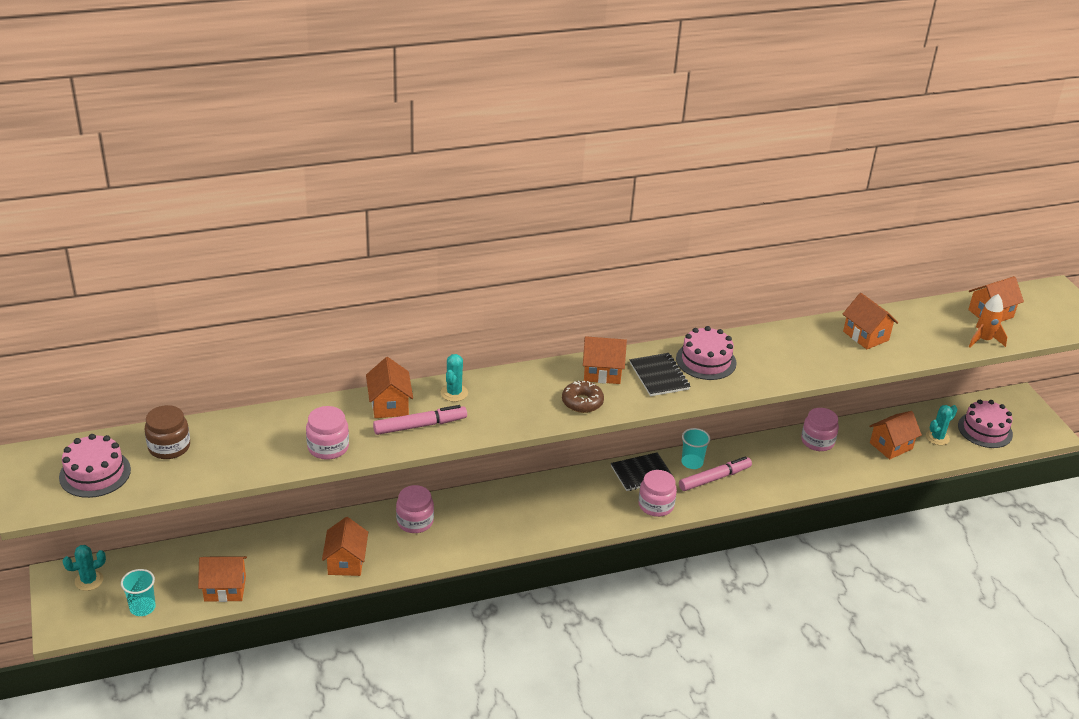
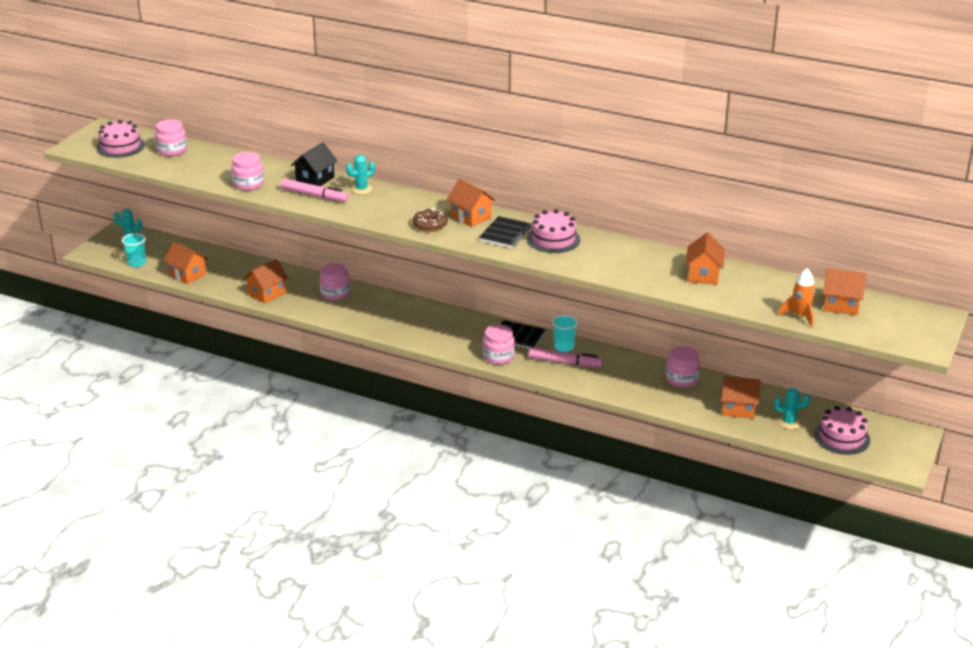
camera: 45 degrees right, 5 degrees down
(169, 447) = (172, 150): brown jar -> pink jar
(389, 405) = (315, 179): orange house -> black house

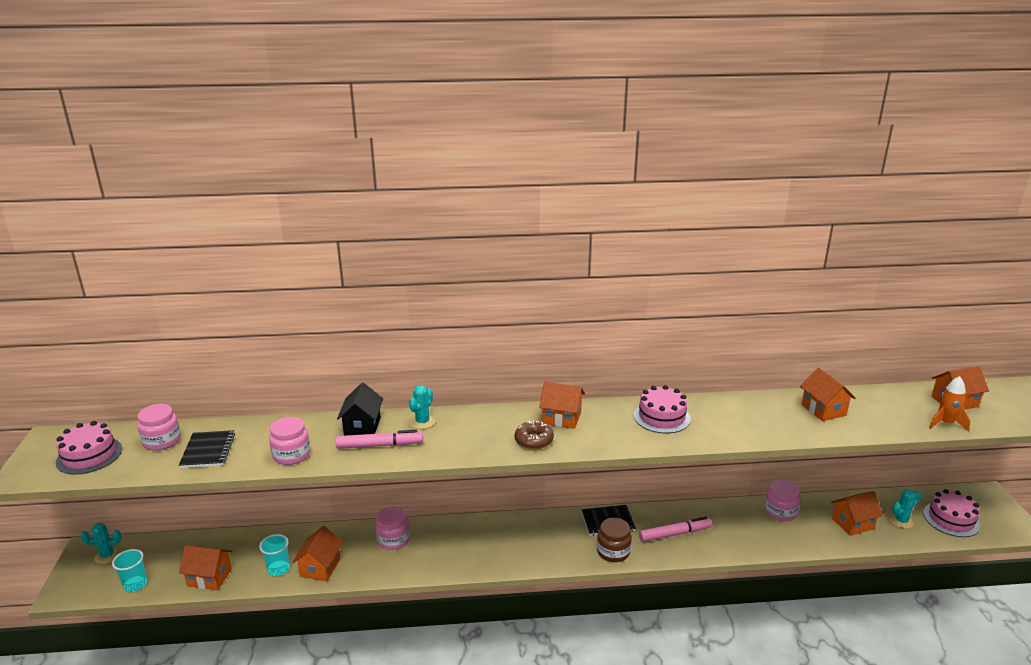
camera: 30 degrees left, 5 degrees down
(498, 357) = (613, 551): pink jar -> brown jar
(505, 234) = (613, 425): black notebook -> black notebook (208, 451)
(564, 347) = (657, 517): turquoise cup -> turquoise cup (278, 569)

